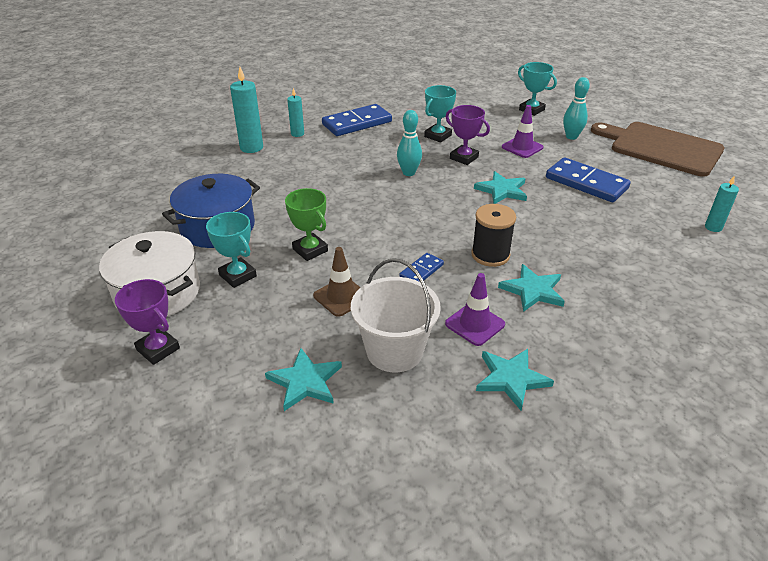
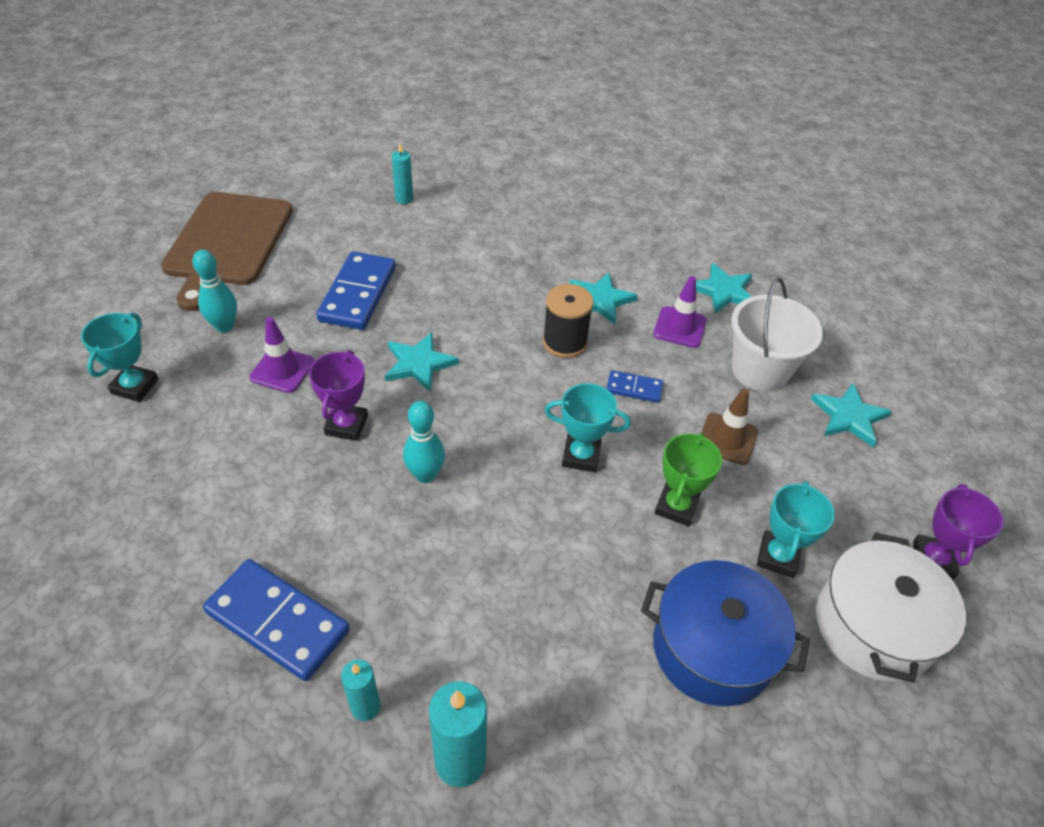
camera: 120 degrees left, 10 degrees up
(437, 136) = (284, 479): turquoise trophy -> turquoise trophy (581, 456)

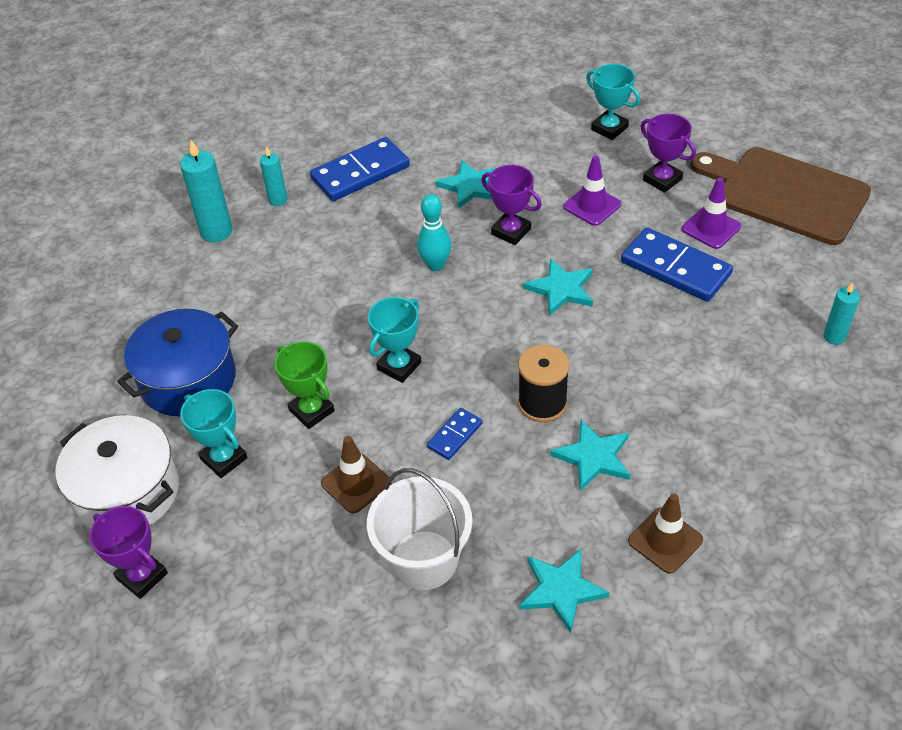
camera: 120 degrees right, 0 degrees up
(224, 326) = (662, 180): turquoise bowling pin -> purple trophy
(646, 251) = (665, 540): none -> brown traffic cone
(679, 327) = (520, 514): purple traffic cone -> purple traffic cone (711, 228)
(849, 416) = (321, 610): turquoise star -> turquoise star (470, 186)

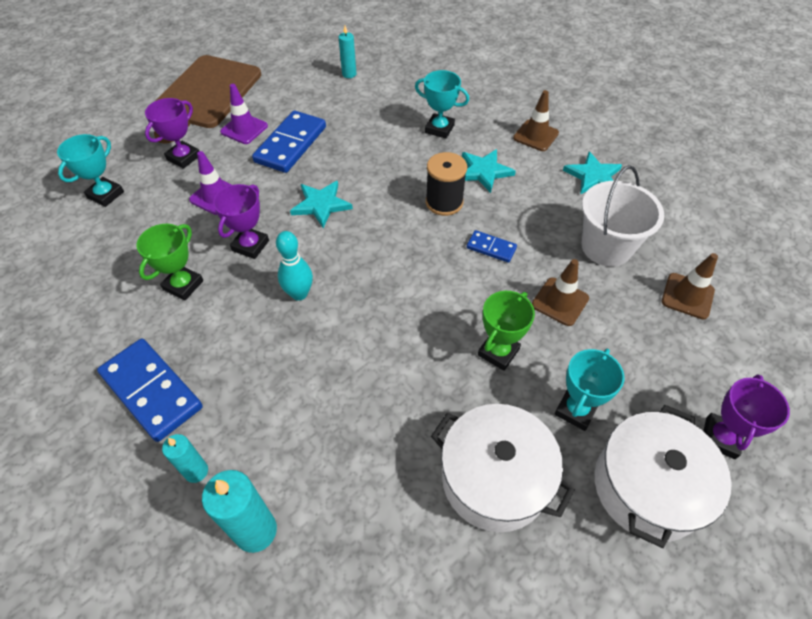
camera: 105 degrees left, 5 degrees up
(188, 380) = (494, 478): blue pot -> white pot
(320, 624) = (687, 296): none -> brown traffic cone
(399, 366) = (429, 297): turquoise trophy -> turquoise trophy (439, 129)
(470, 186) = (183, 285): turquoise star -> green trophy

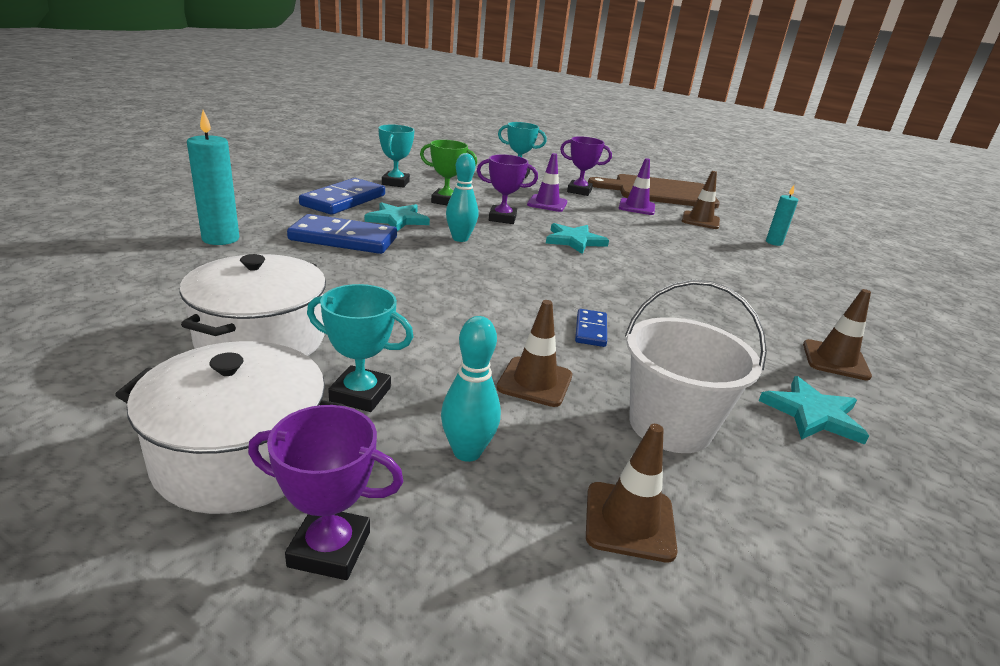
camera: 70 degrees right, 25 degrees down
(196, 471) = (275, 217): turquoise candle -> none
(290, 98) = (700, 220): none -> brown traffic cone
(291, 144) = (639, 224): blue domino -> blue domino (343, 239)
(439, 129) = (755, 292): turquoise trophy -> turquoise trophy (395, 183)
(444, 202) = (637, 299): black spool -> none
(484, 171) = (716, 322): turquoise star -> turquoise star (397, 219)
(498, 352) = (432, 338): green trophy -> none
(636, 357) = (467, 452): none -> turquoise bowling pin

